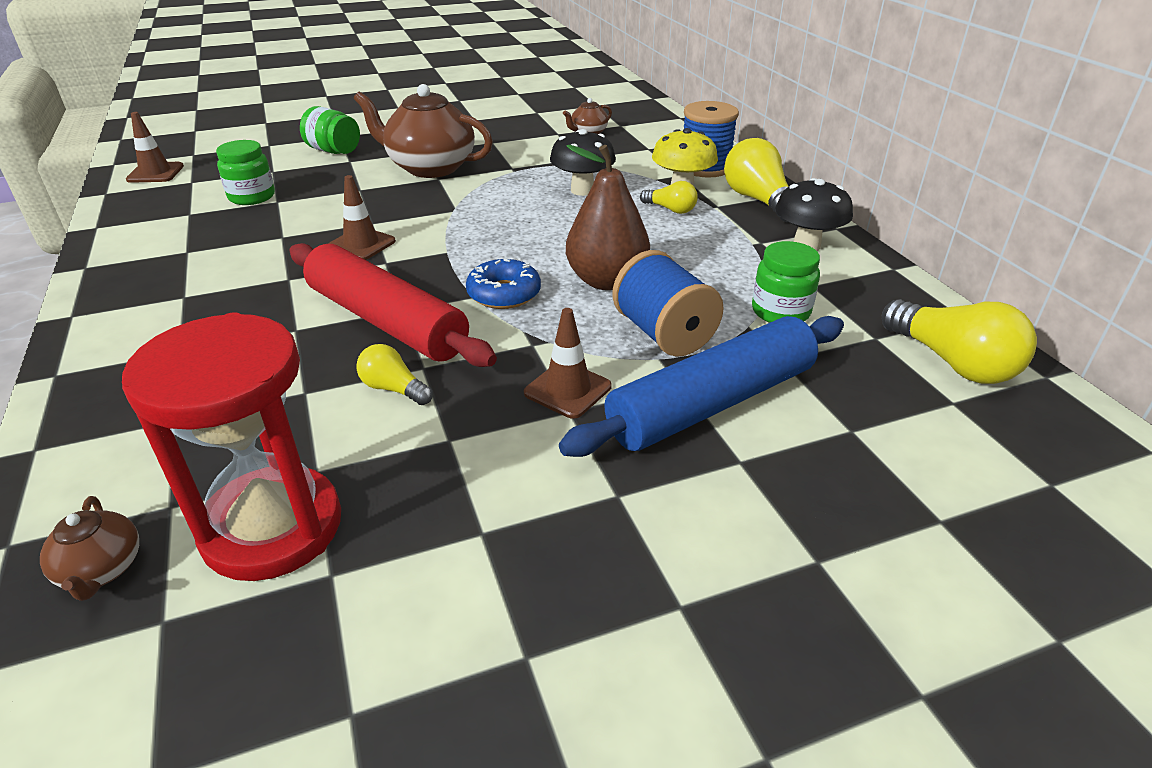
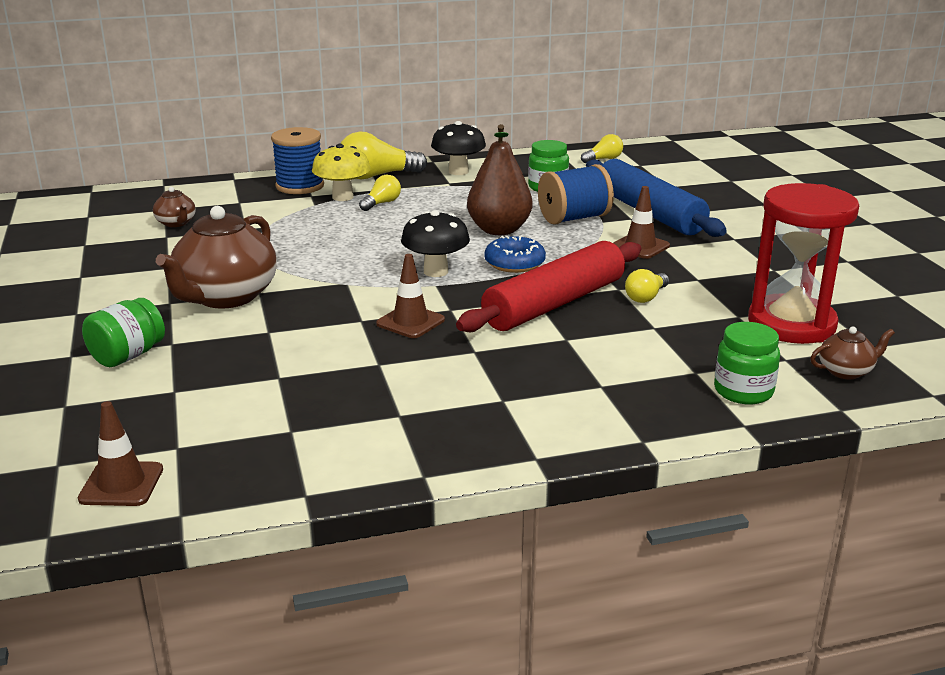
camera: 85 degrees left, 10 degrees down
(252, 197) = (257, 394): green jar -> green jar (743, 391)
(582, 190) = (326, 231): black mushroom -> black mushroom (436, 271)
(952, 362) = (603, 159): yellow light bulb -> yellow light bulb, size x0.55

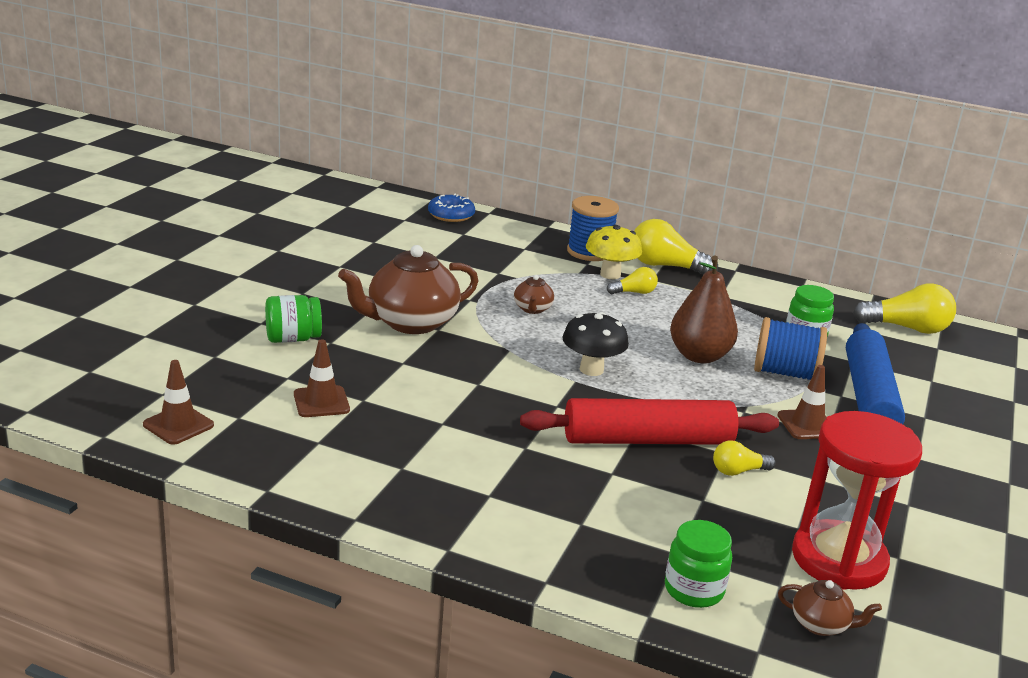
camera: 35 degrees right, 0 degrees up
(176, 223) = (456, 249): brown teapot -> brown teapot (532, 309)
(410, 322) = (511, 402): brown traffic cone -> brown traffic cone (321, 402)
(458, 172) = (744, 288): black mushroom -> none
(514, 263) = (668, 390): blue donut -> blue donut (451, 215)
(603, 159) = (907, 328): yellow light bulb -> yellow light bulb, size x1.82

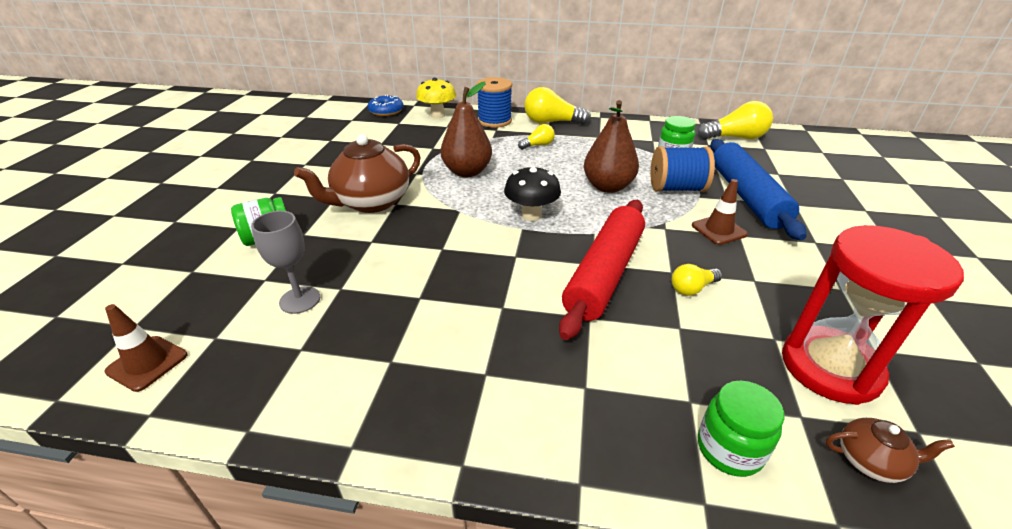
camera: 10 degrees left, 10 degrees up
(321, 402) = (300, 300): brown traffic cone -> grey goblet
(532, 309) = (467, 172): brown teapot -> brown pear
(610, 274) = (515, 135): yellow mushroom -> yellow mushroom (437, 115)
(648, 440) = (604, 273): red rolling pin -> red rolling pin turned 45 degrees counterclockwise

